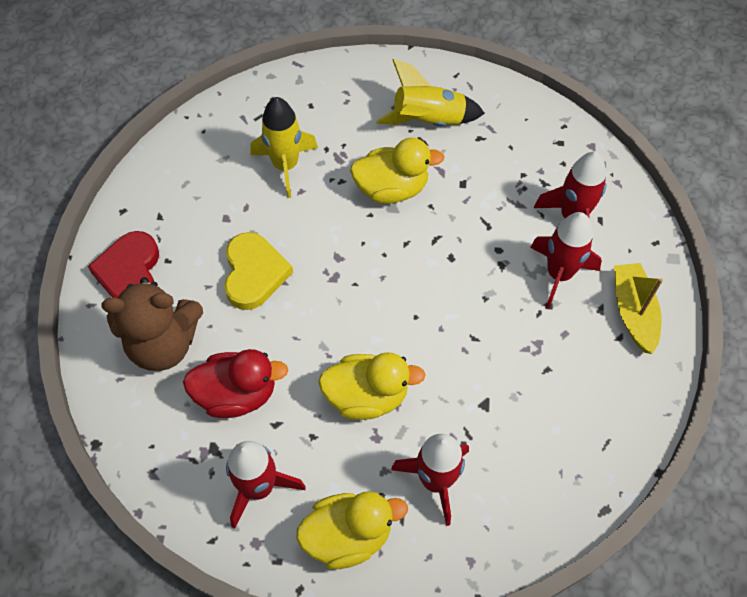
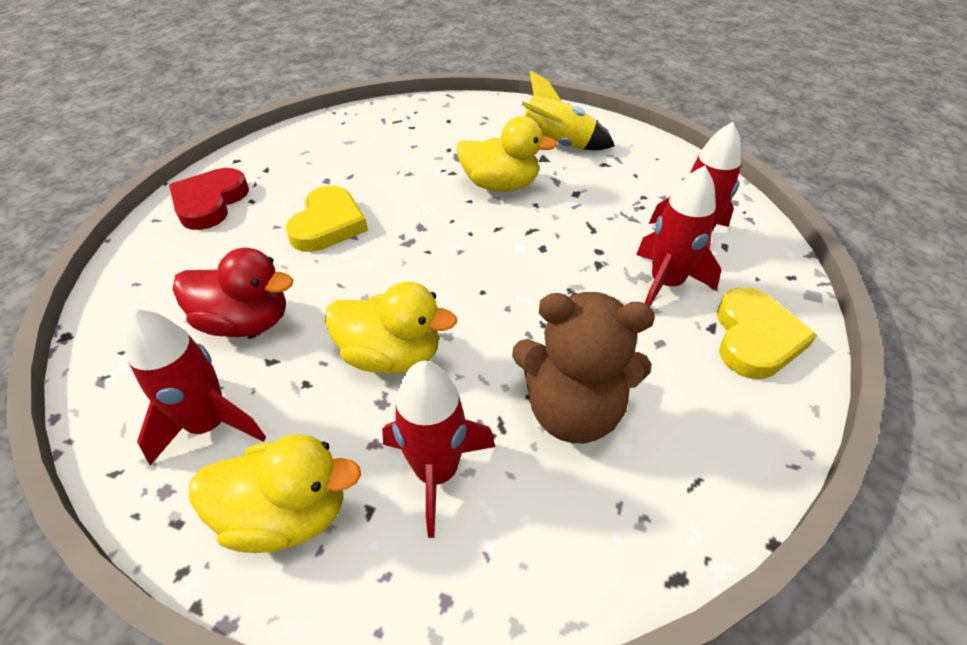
camera: 15 degrees right, 15 degrees down
(163, 344) = (201, 263): brown teddy bear -> brown teddy bear (572, 410)
(285, 166) = (404, 154): yellow rocket -> none
(633, 312) = (755, 338): yellow boat -> yellow heart

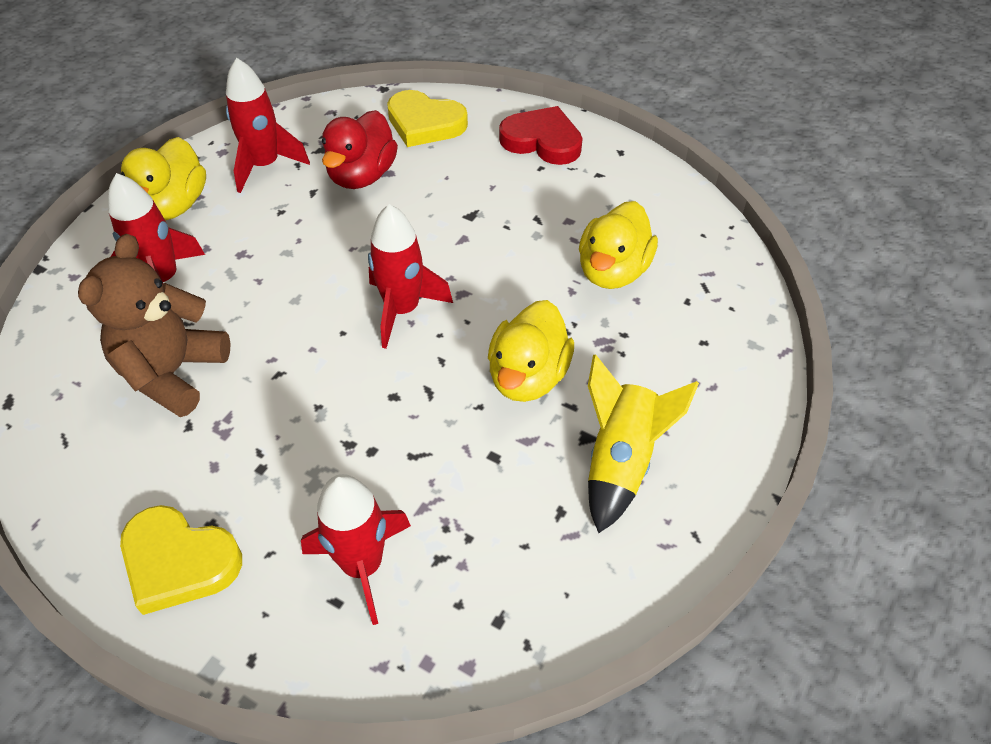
camera: 100 degrees right, 5 degrees up
(328, 224) = (485, 222): yellow heart -> yellow heart (425, 123)
(391, 356) = (287, 261): yellow duck -> yellow duck (613, 271)
(665, 284) = (292, 502): red rocket -> red rocket (402, 310)

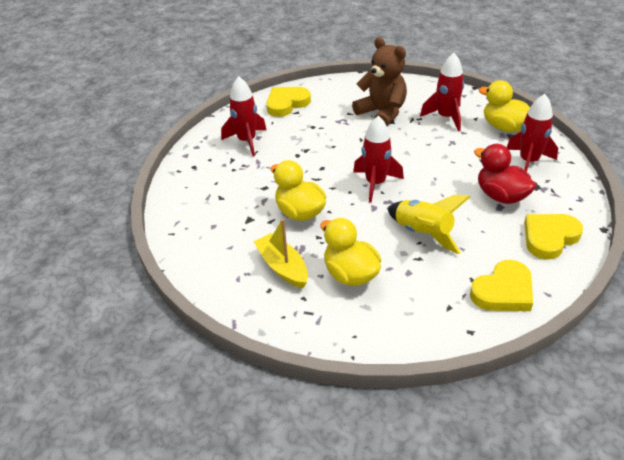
camera: 120 degrees right, 10 degrees down
(542, 141) = (503, 291): red heart -> yellow heart
(621, 461) = (227, 225): yellow rocket -> yellow rocket (423, 233)
(654, 345) = (282, 267): none -> yellow boat

